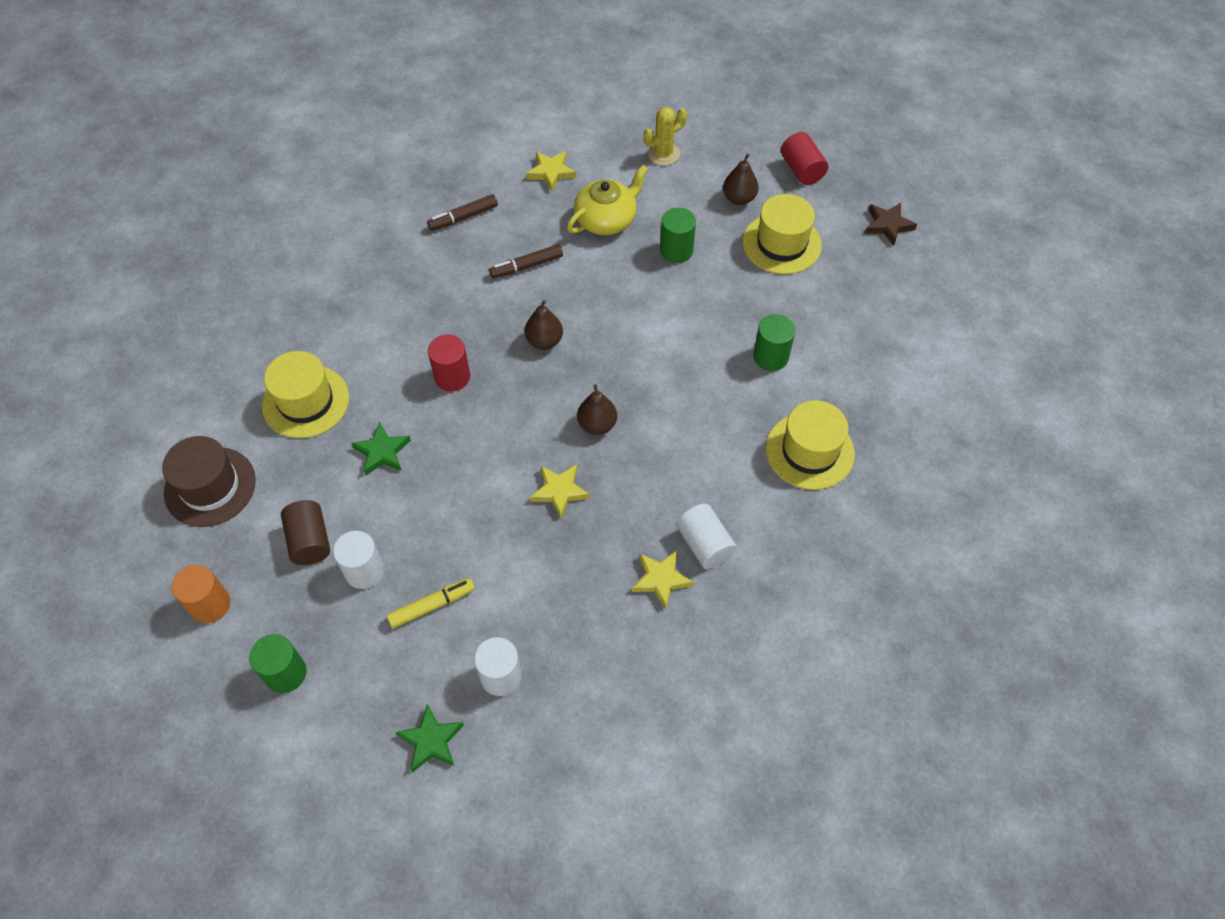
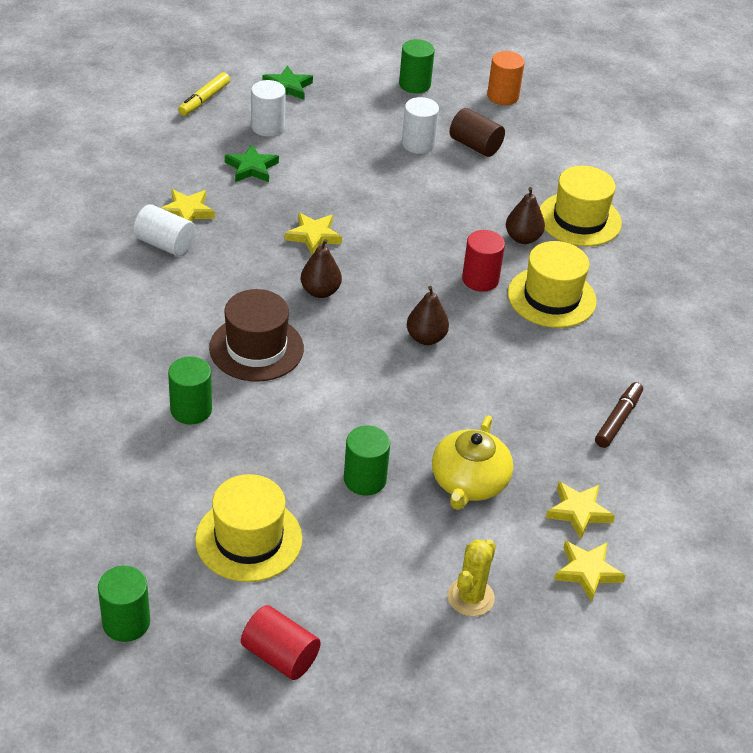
camera: 145 degrees right, 15 degrees down
(210, 487) = (583, 148): brown hat -> brown hat (256, 348)
(382, 452) = (481, 210): green star -> green star (251, 168)
(431, 606) = (351, 143): yellow marker -> yellow marker (204, 99)
(527, 266) = (506, 398): brown marker -> none
(579, 138) = (587, 571): none -> yellow star
(739, 198) = (336, 576): brown pear -> brown pear (522, 238)
(809, 451) = (106, 342): yellow hat -> yellow hat (551, 297)
(888, 225) = (126, 622): brown star -> green cylinder

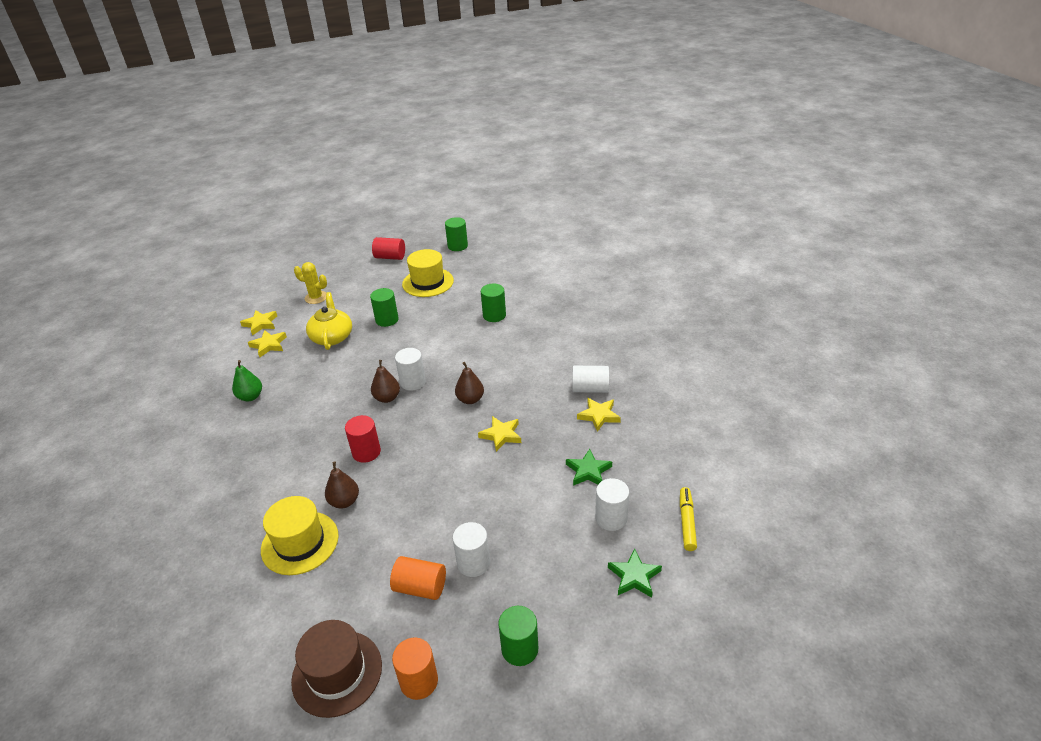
camera: 160 degrees right, 5 degrees down
(256, 348) = (484, 354): brown hat -> brown hat (337, 673)
(380, 347) = (413, 382): none -> white cylinder
(470, 597) = (316, 297): yellow cactus -> yellow cactus turned 75 degrees counterclockwise
(475, 145) = (420, 587): brown cylinder -> orange cylinder
(551, 297) = (309, 460): yellow hat -> none
(618, 420) = (250, 397): brown marker -> green pear

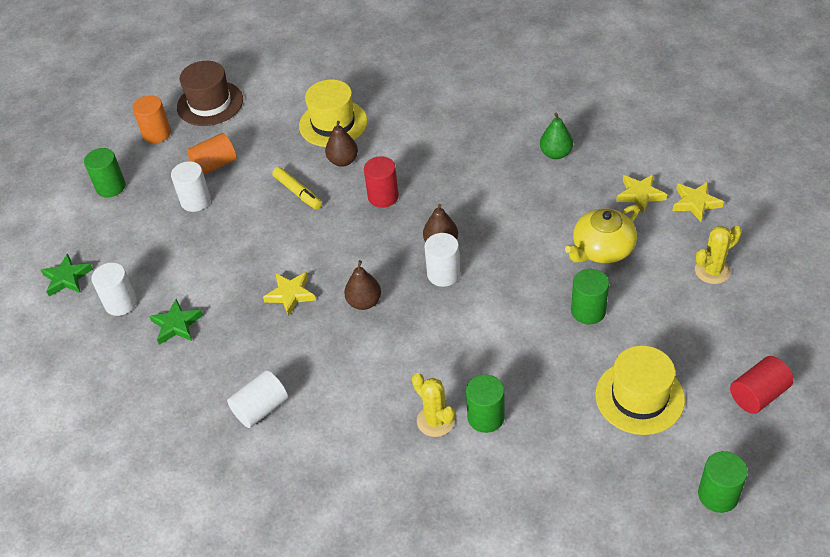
camera: 135 degrees right, 10 degrees up
(332, 337) = (602, 249): yellow teapot -> yellow teapot turned 105 degrees clockwise
(516, 328) = (435, 421): none -> yellow cactus
(599, 416) = (220, 384): yellow star -> none
(687, 522) = (53, 347): yellow marker -> yellow marker (297, 192)

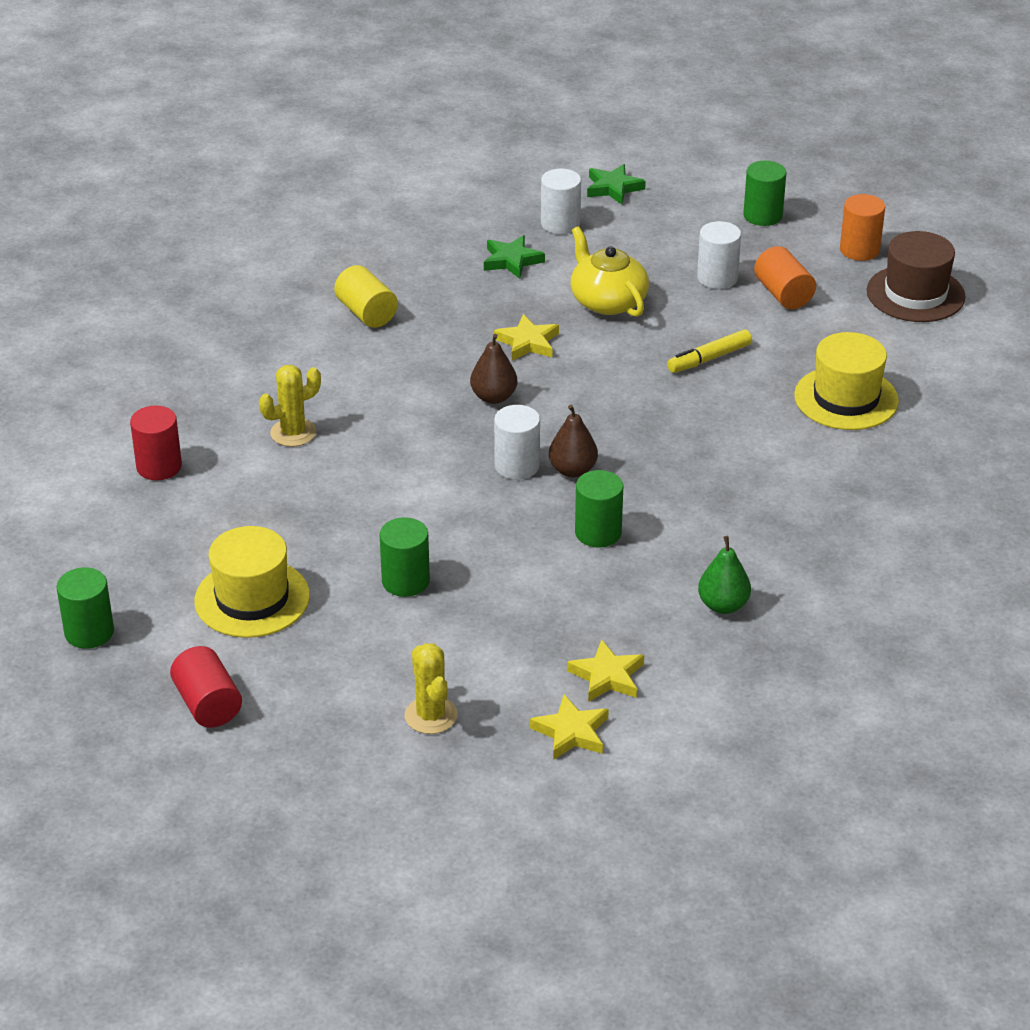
camera: 95 degrees right, 10 degrees down
(261, 408) = (366, 313): white cylinder -> yellow cylinder
(343, 161) = (762, 401): brown pear -> none
(383, 196) = (679, 430): red cylinder -> red cylinder (159, 466)
(485, 417) = (281, 470): green cylinder -> green cylinder (598, 532)
(602, 249) = (511, 615): yellow teapot -> yellow teapot (607, 301)

